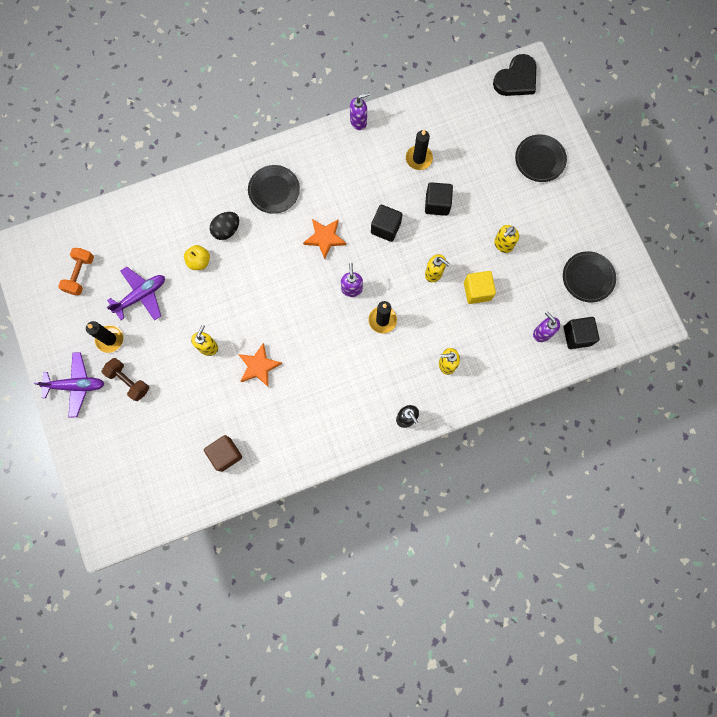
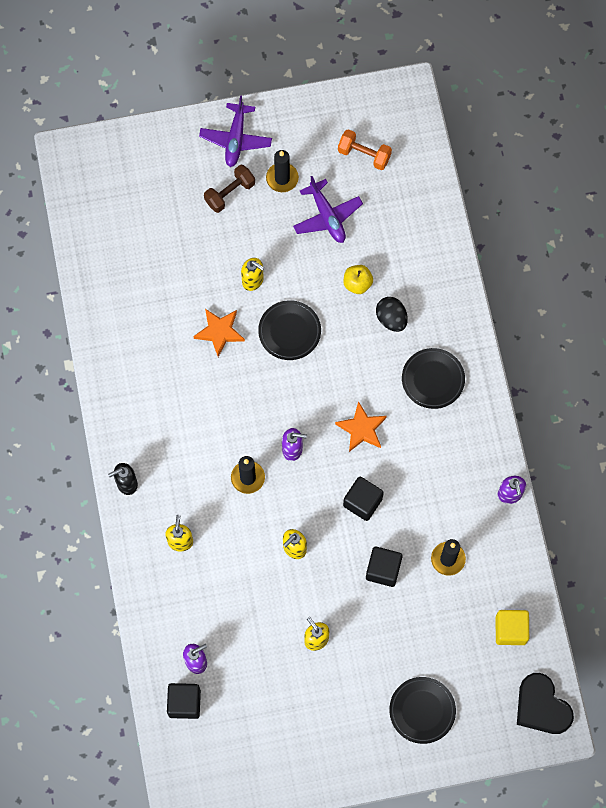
camera: 100 degrees right, 5 degrees down
(225, 454) = (127, 283): brown cube -> none
(477, 291) = (263, 595): yellow cube -> yellow cube (510, 630)
(588, 278) = (255, 734): black plate -> black plate (289, 331)

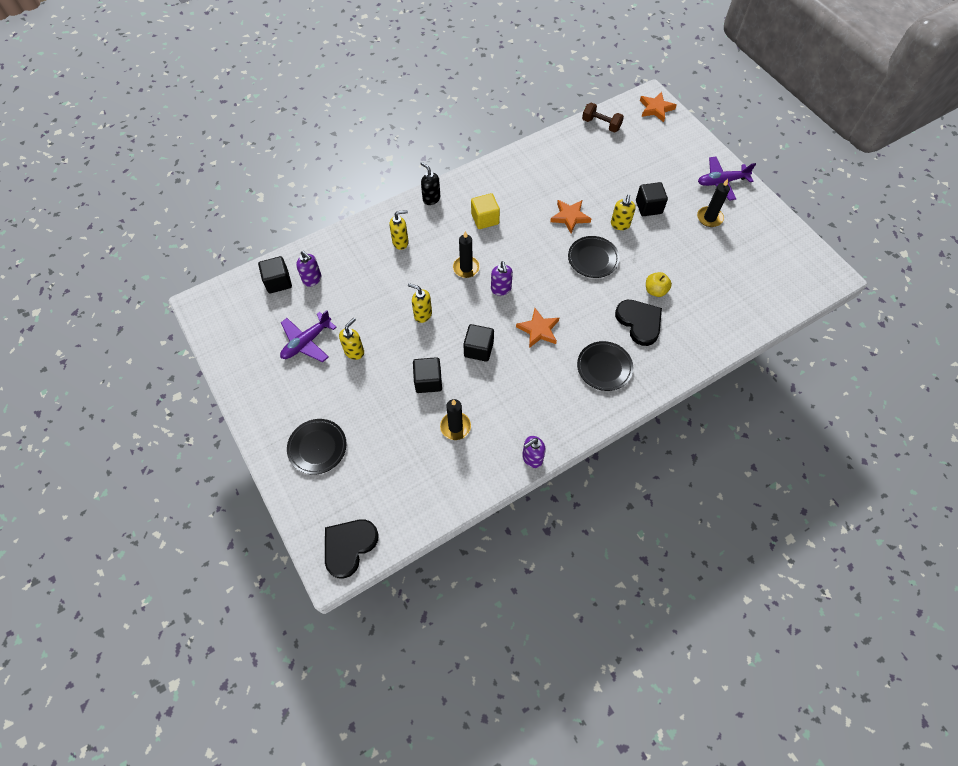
camera: 70 degrees right, 10 degrees down
(89, 157) = (656, 109): none -> orange star
(230, 193) = (678, 191): brown dumbbell -> brown dumbbell (601, 124)
(240, 237) = (648, 207): none -> black cube
(327, 216) = (697, 254): purple plane -> purple plane (307, 342)
(364, 154) = (762, 263): orange dumbbell -> none
(391, 319) = (639, 322): black egg -> black heart
(510, 630) = (410, 497): yellow cube -> yellow cube (485, 219)

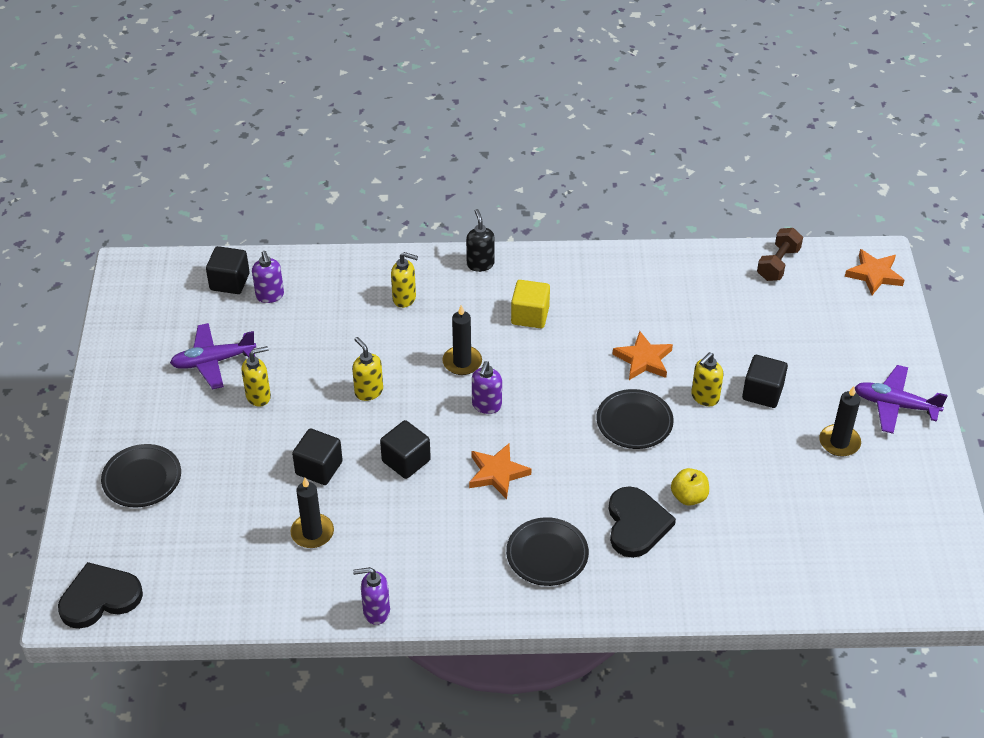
camera: 30 degrees right, 15 degrees down
(601, 124) = (778, 264): brown dumbbell -> brown dumbbell turned 60 degrees clockwise

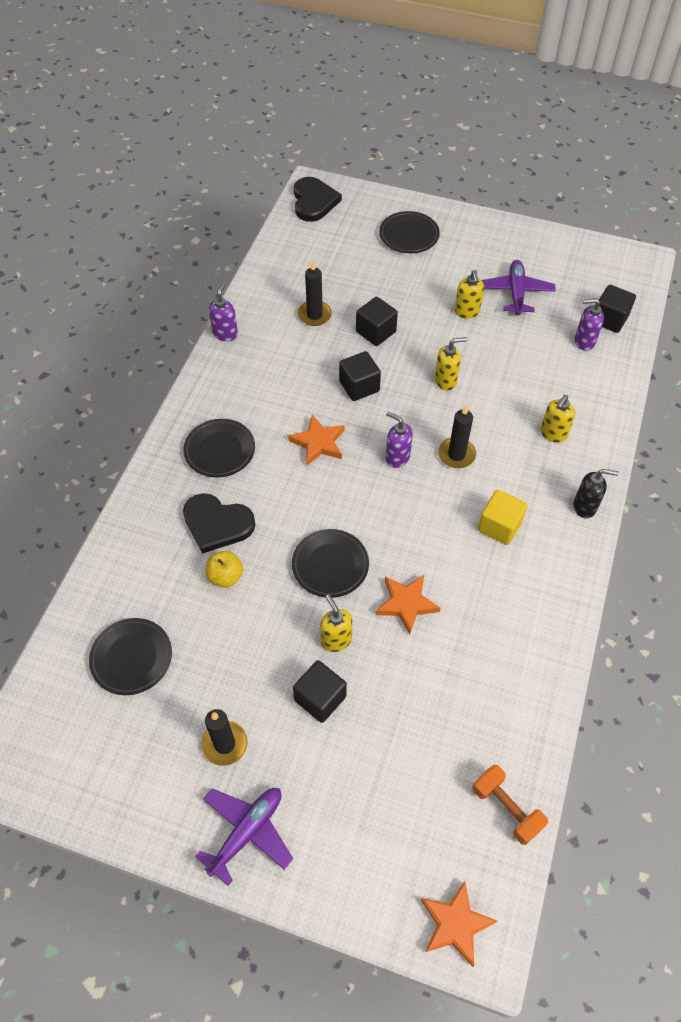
camera: 110 degrees right, 10 degrees up
(778, 264) = (506, 808): brown dumbbell -> orange dumbbell
(809, 537) = (131, 658): none -> black plate

